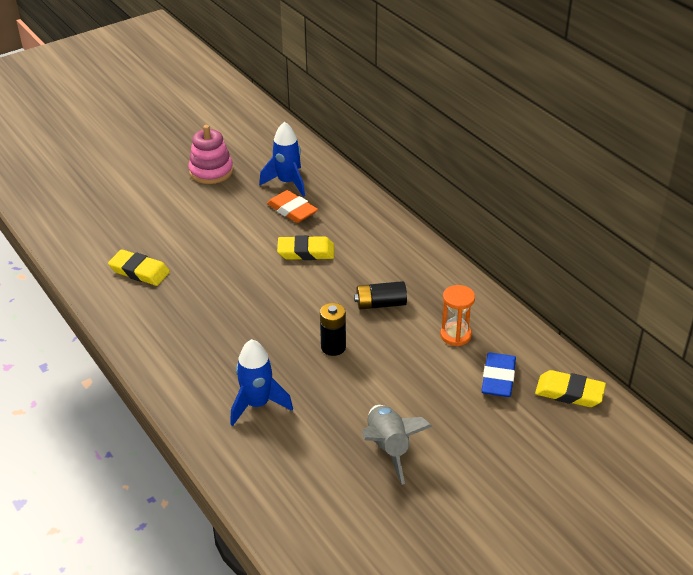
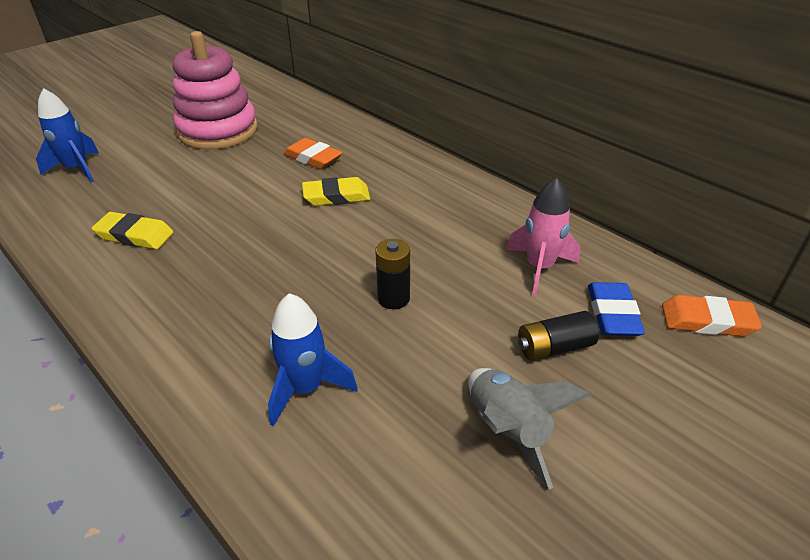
camera: 10 degrees left, 0 degrees up
(211, 171) = (218, 131): pink stacking toy -> pink stacking toy, size x1.65
(287, 182) = (303, 134): blue rocket -> blue rocket (77, 169)
(380, 304) = (438, 242): black battery -> black battery (554, 347)
(455, 335) = (539, 268): orange hourglass -> pink rocket
(569, 392) = (707, 321): yellow eraser -> orange eraser

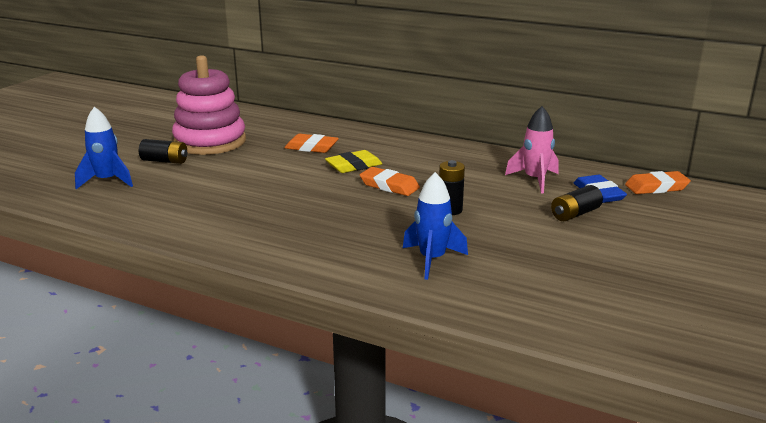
camera: 20 degrees left, 15 degrees down
(135, 235) = (211, 210): yellow eraser -> none
(153, 150) = (165, 161): none -> black battery
(352, 238) = (389, 186): none -> orange eraser
(507, 430) = (577, 253): grey rocket -> none

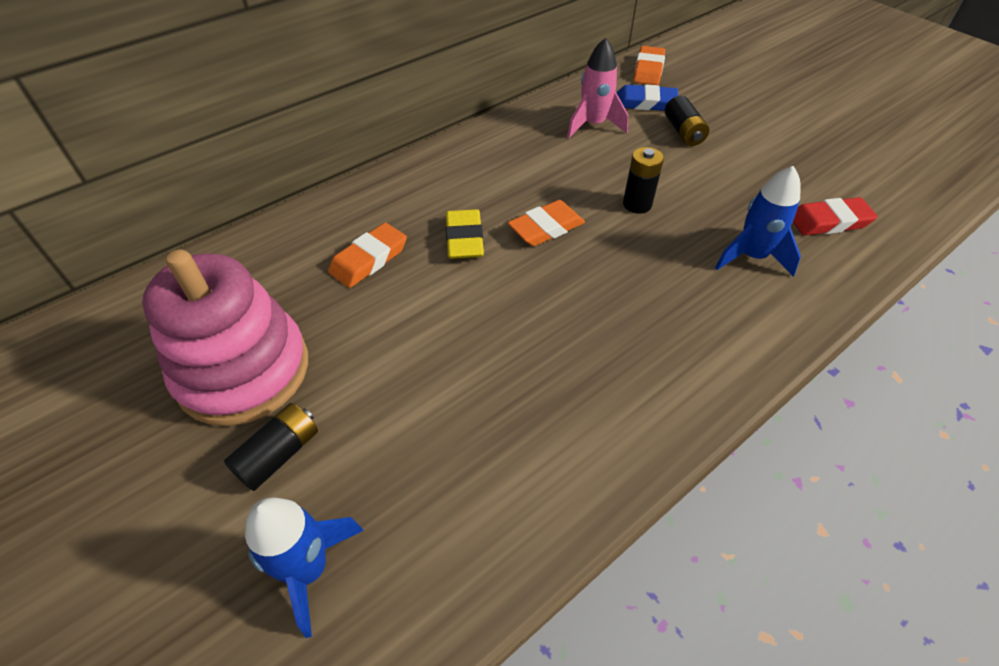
camera: 65 degrees left, 25 degrees up
(520, 290) = (829, 221): none -> red eraser

